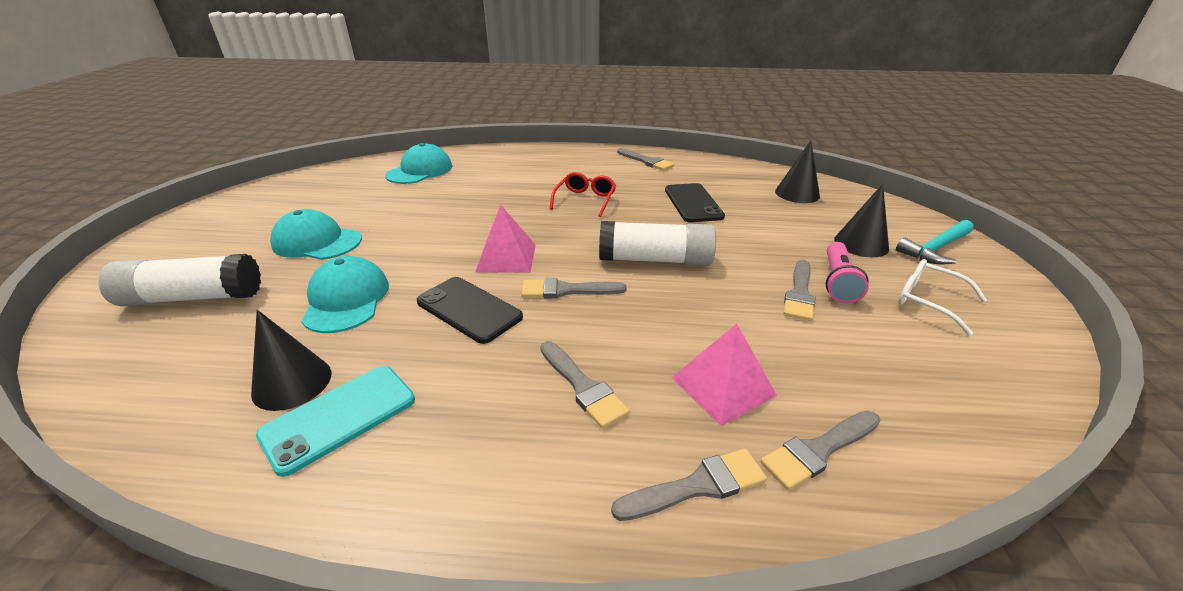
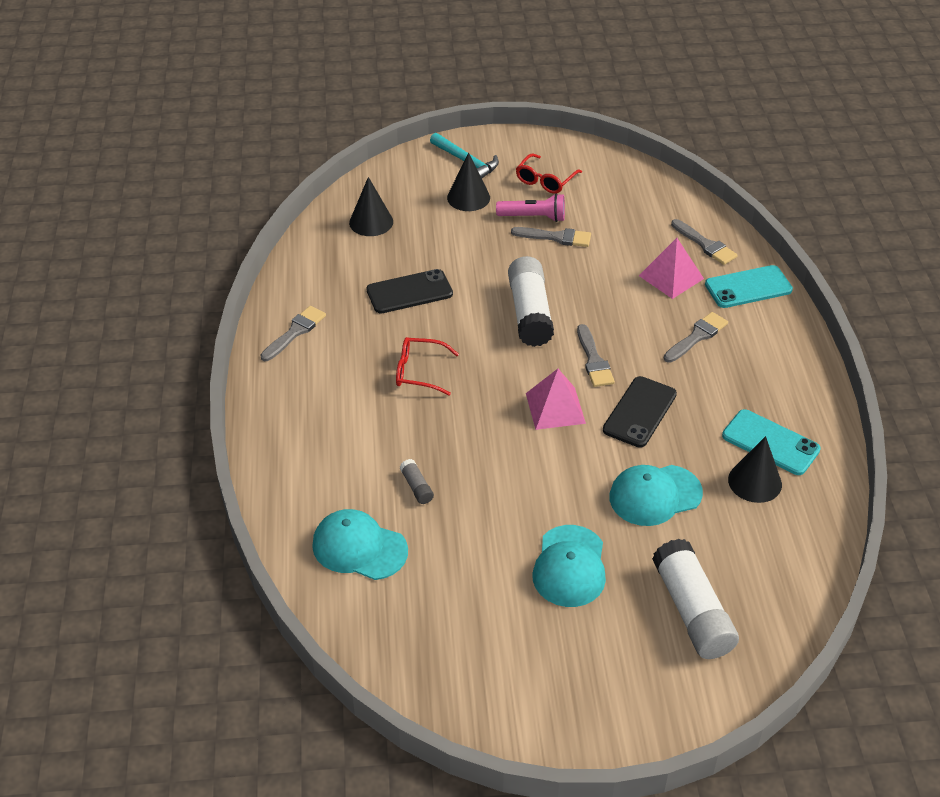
camera: 100 degrees left, 10 degrees up
(458, 191) = (416, 487): none -> grey glue stick
(697, 486) = (748, 287): grey brush -> turquoise phone
(928, 301) = (545, 180): white glasses -> red glasses

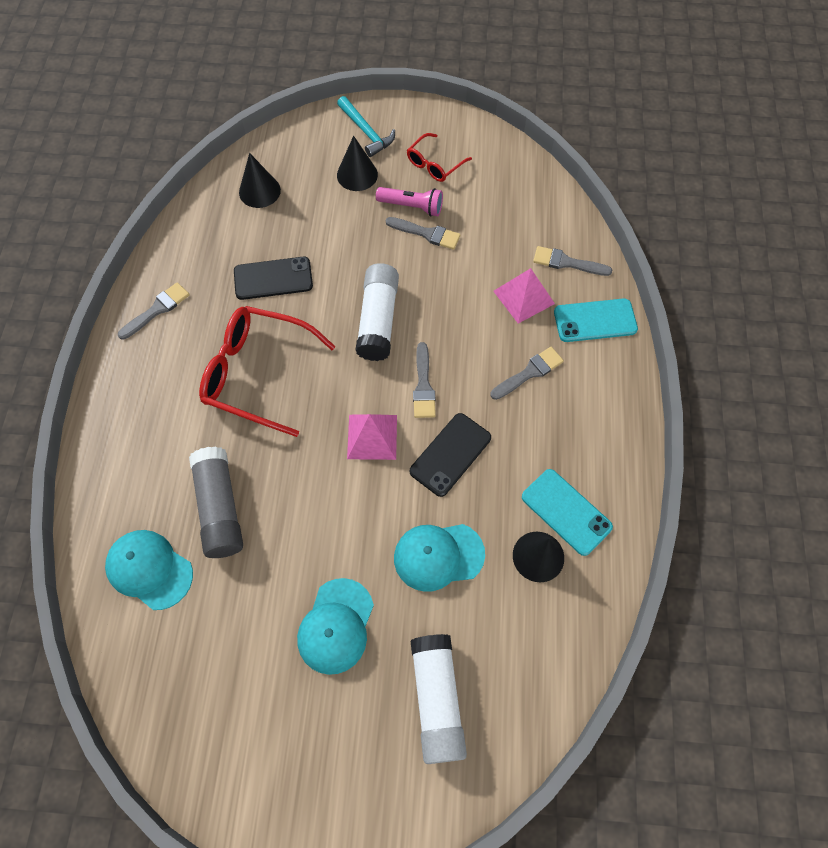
camera: 10 degrees right, 20 degrees up
(416, 487) = (220, 508): grey glue stick -> grey glue stick, size x2.29
(419, 372) = (257, 373): red glasses -> red glasses, size x1.90
(705, 244) = (567, 263): grey brush -> grey brush turned 135 degrees clockwise

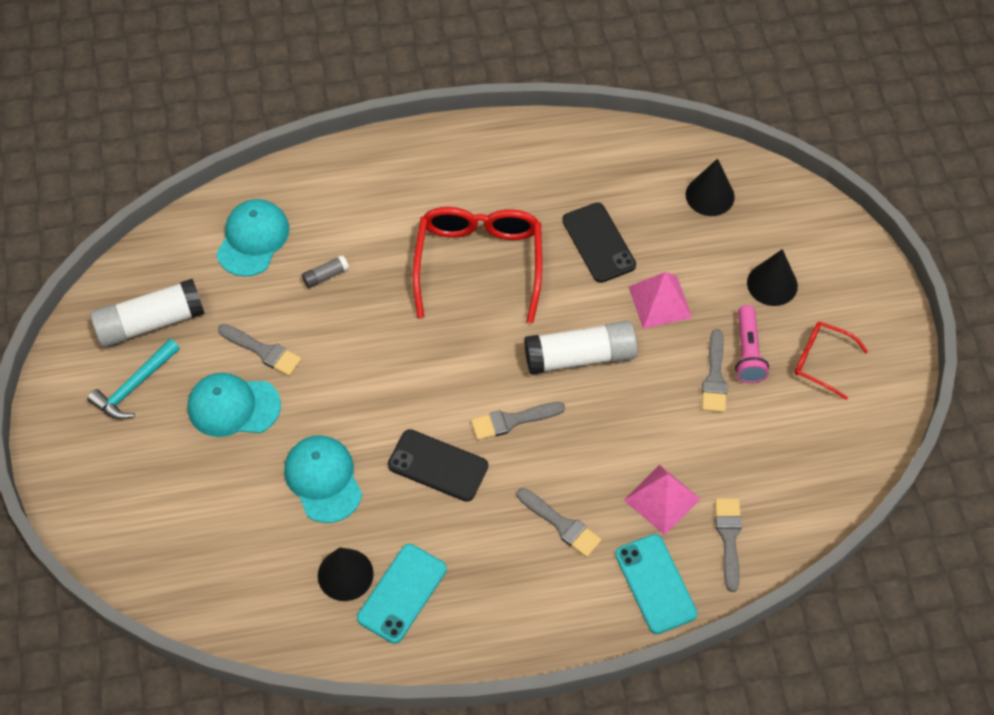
camera: 75 degrees right, 5 degrees down
(157, 310) = (525, 152): grey brush -> grey brush (263, 351)
(220, 508) = (326, 276): grey glue stick -> grey glue stick, size x0.44
(366, 132) = (841, 276): turquoise hammer -> turquoise hammer (134, 386)
(372, 436) = (438, 387): pink pyramid -> pink pyramid (660, 302)
(437, 700) = (182, 510): white glue stick -> white glue stick (150, 322)

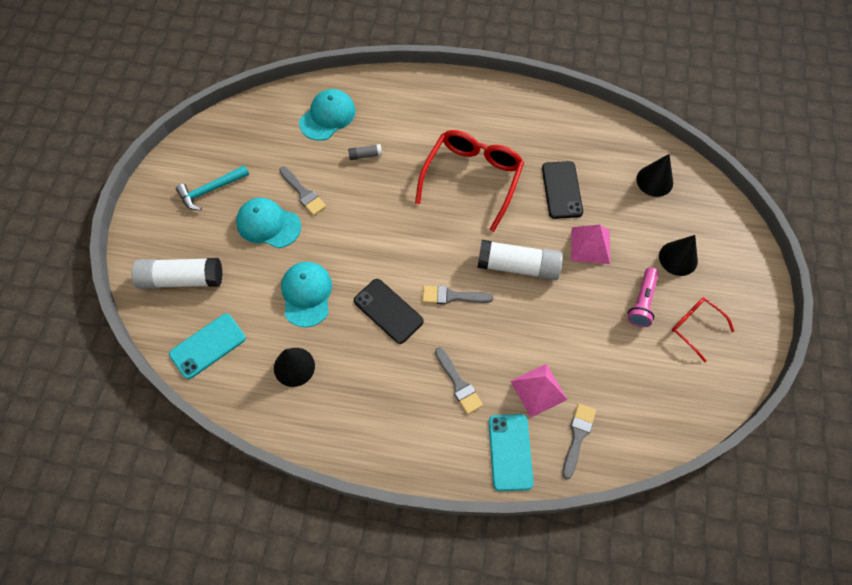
camera: 20 degrees right, 5 degrees up
(150, 322) = (239, 151): white glue stick -> white glue stick (181, 279)
(402, 593) = (327, 394): turquoise phone -> turquoise phone (208, 346)
(714, 376) = (611, 312): grey brush -> none

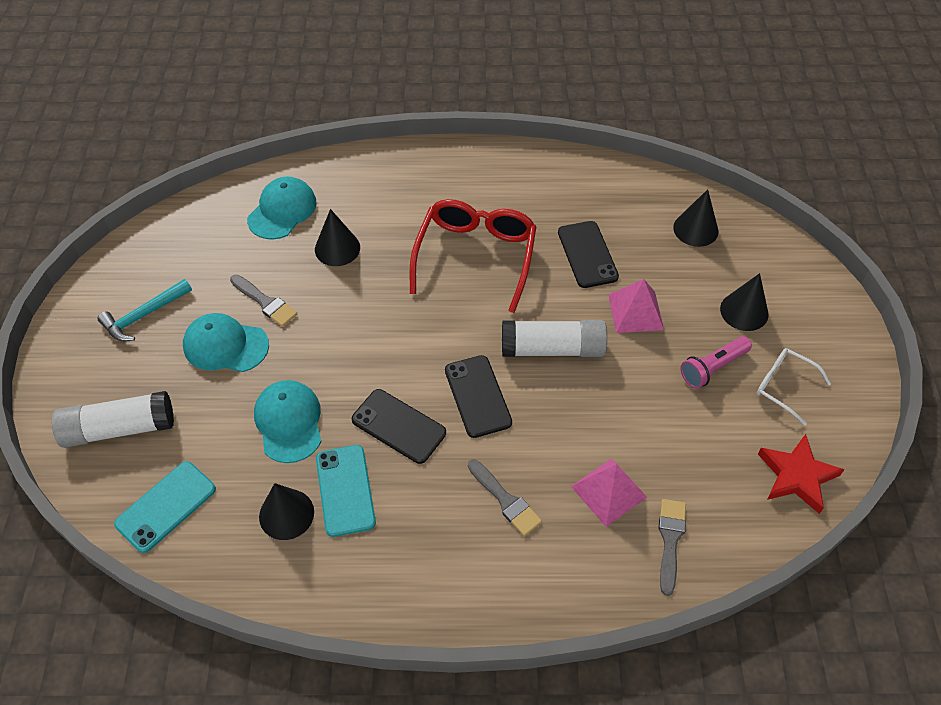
camera: 10 degrees left, 10 degrees down
(365, 155) = (337, 248): grey glue stick -> black cone
(453, 296) = (478, 396): grey brush -> black phone
(510, 452) = (589, 574): turquoise phone -> turquoise phone (345, 490)
(642, 302) = (713, 368): pink flashlight -> pink flashlight turned 45 degrees clockwise
(688, 402) = (797, 476): none -> red star
(695, 327) = (784, 386): red glasses -> white glasses

